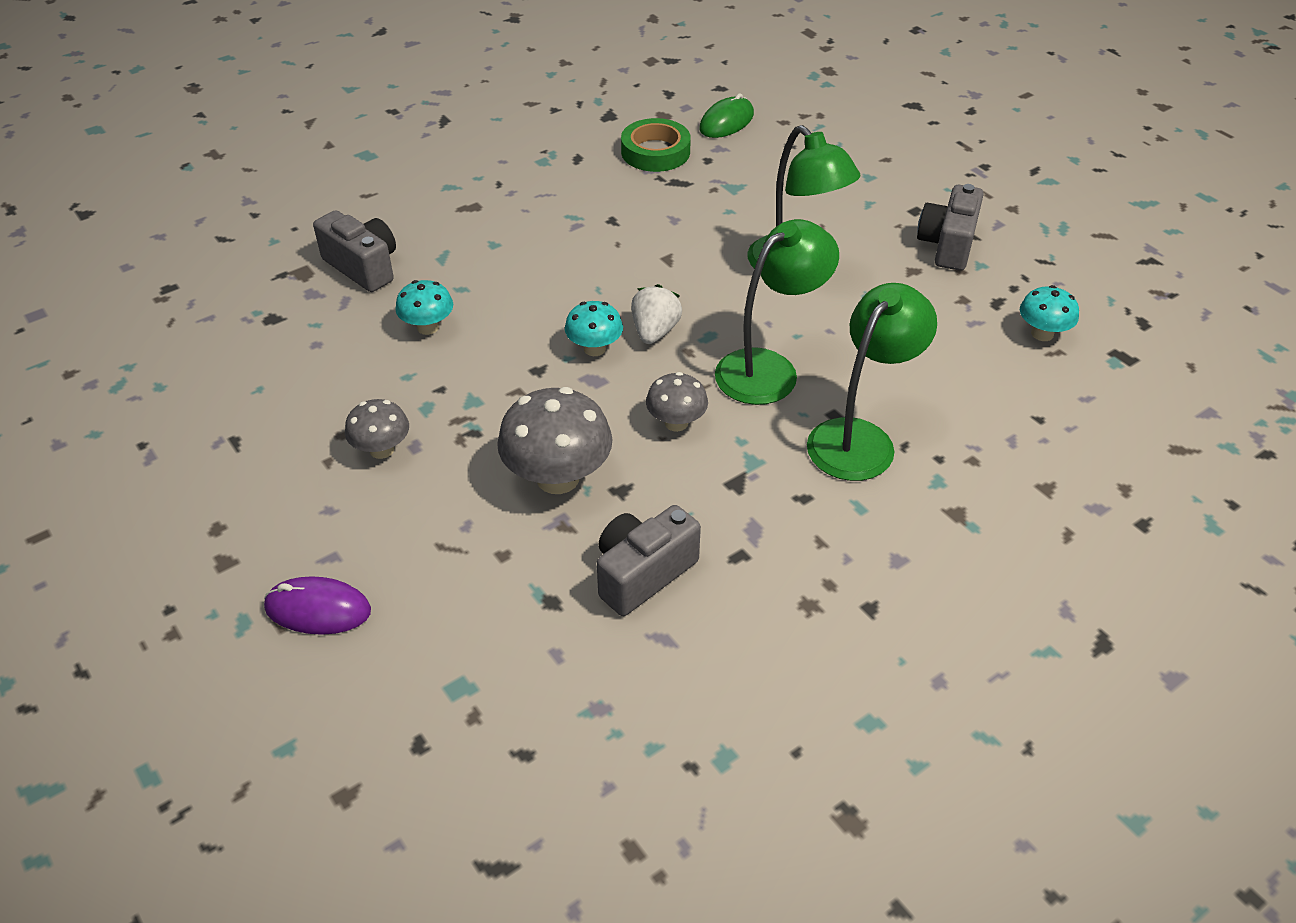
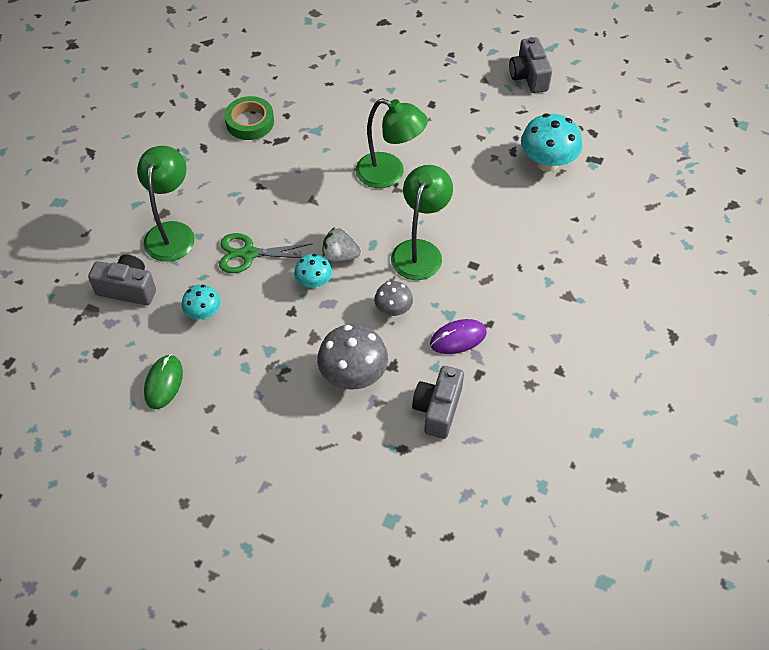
camera: 30 degrees left, 10 degrees up
(318, 609) = (282, 518): purple mouse -> purple mouse (458, 338)
(382, 449) = (240, 406): grey mushroom -> none
(537, 286) = (248, 254): none -> green scissors
(654, 332) = (340, 255): white strawberry -> white strawberry turned 60 degrees counterclockwise
(726, 122) = (278, 80): green mouse -> green mouse (163, 383)
(860, 438) = (495, 273): green lamp -> green lamp (172, 232)
(947, 245) = (464, 122): grey camera -> grey camera (528, 76)
(1042, 334) = (547, 162): turquoise mushroom -> turquoise mushroom, size x1.74

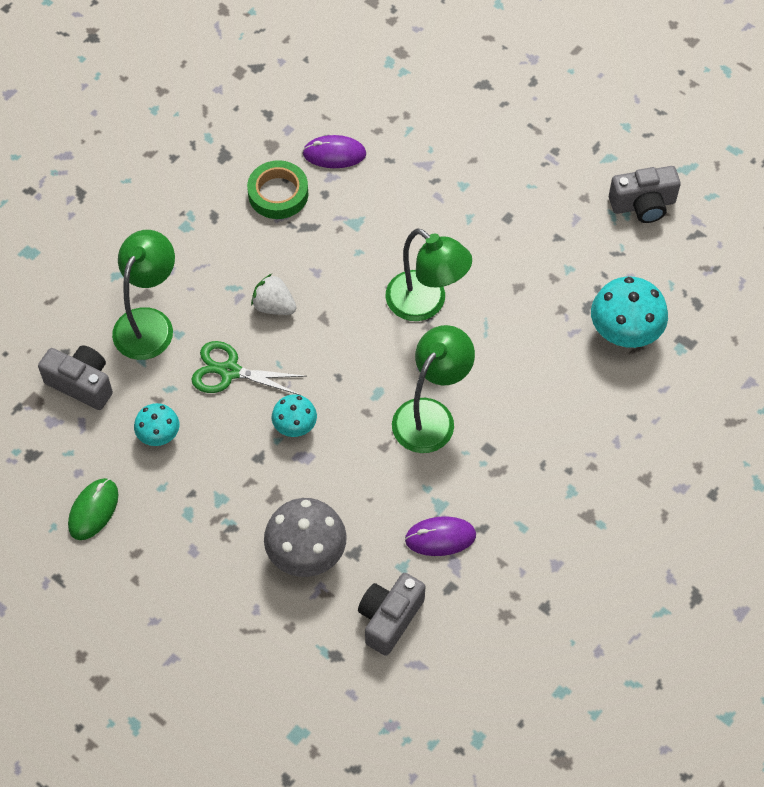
camera: 15 degrees right, 5 degrees up
(285, 87) = (334, 154): none -> purple mouse
(340, 255) = (335, 398): white strawberry -> white strawberry (274, 306)
(393, 310) = (376, 483): grey mushroom -> none
(528, 76) = (643, 205): grey camera -> grey camera turned 105 degrees counterclockwise

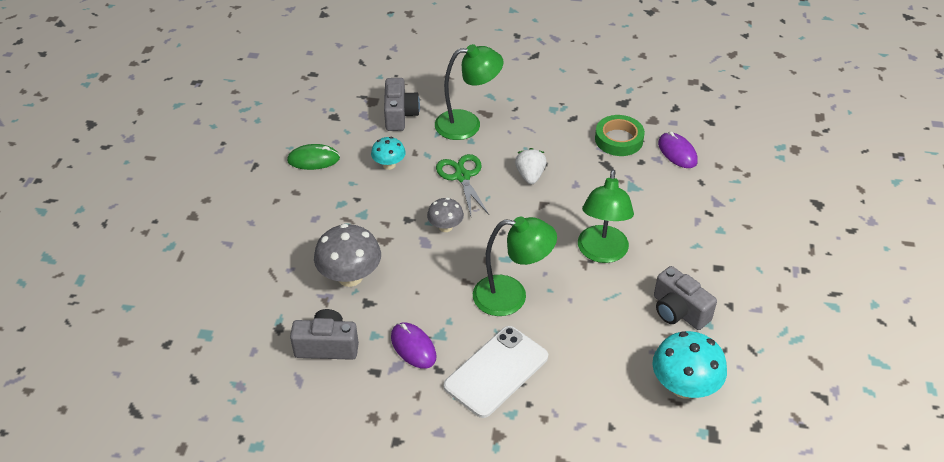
camera: 60 degrees right, 15 degrees down
(295, 426) = (445, 227): turquoise mushroom -> grey mushroom
(515, 478) = (496, 371): none -> white phone
(643, 205) = (813, 347): grey camera -> grey camera (678, 311)

